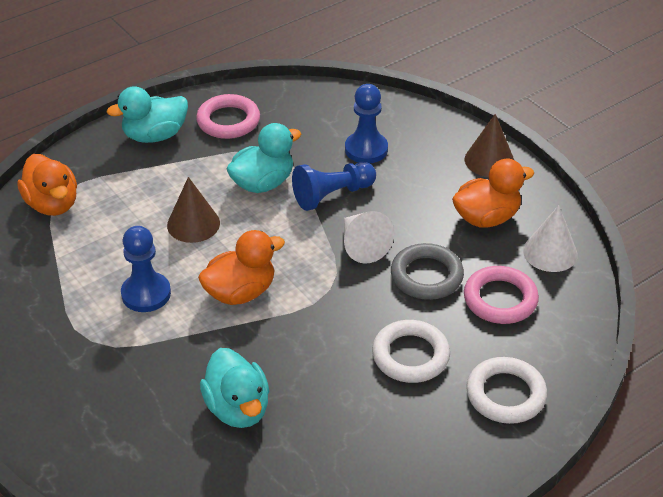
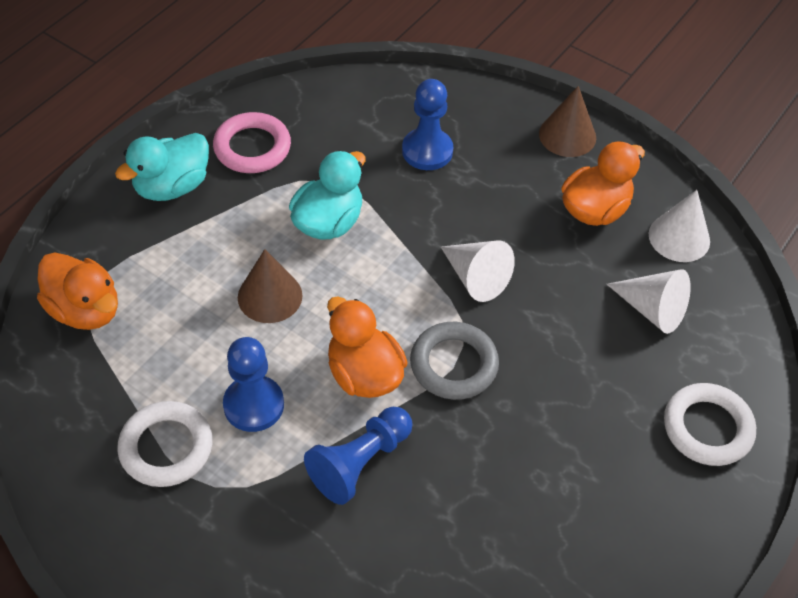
camera: 20 degrees left, 10 degrees up
(238, 408) = (426, 529): turquoise duck -> none
(240, 292) = (364, 374): orange duck -> orange duck turned 75 degrees counterclockwise
(332, 195) = (414, 220): blue pawn -> blue pawn (360, 463)
(410, 355) = (587, 406): white ring -> white ring (166, 447)
(426, 276) = (562, 300): grey ring -> grey ring (454, 364)
(500, 299) = (652, 309): pink ring -> white cone

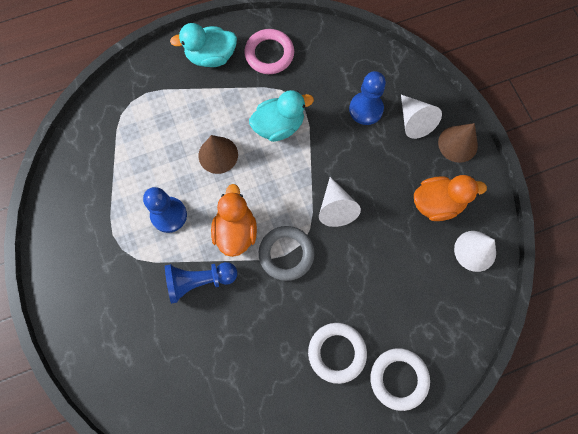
camera: 35 degrees right, 20 degrees up
(85, 310) = (122, 110): orange duck -> none
(166, 447) = (112, 213): white ring -> white ring (337, 352)
(652, 309) = (422, 287): white cone -> white cone (414, 121)

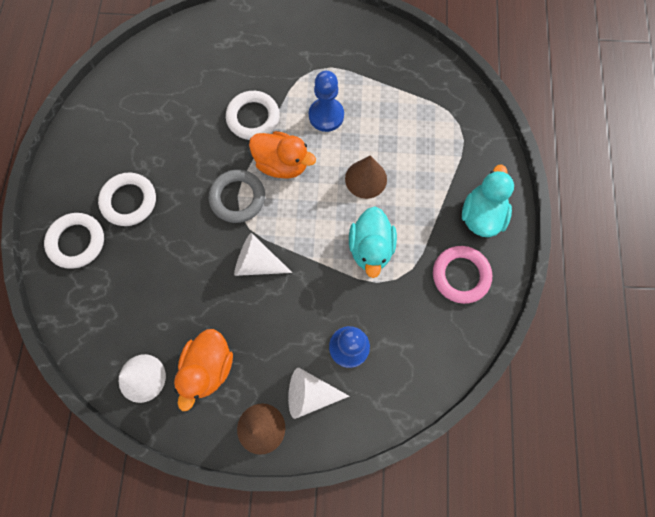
camera: 115 degrees right, 0 degrees up
(199, 281) = (253, 118): blue pawn -> white ring

